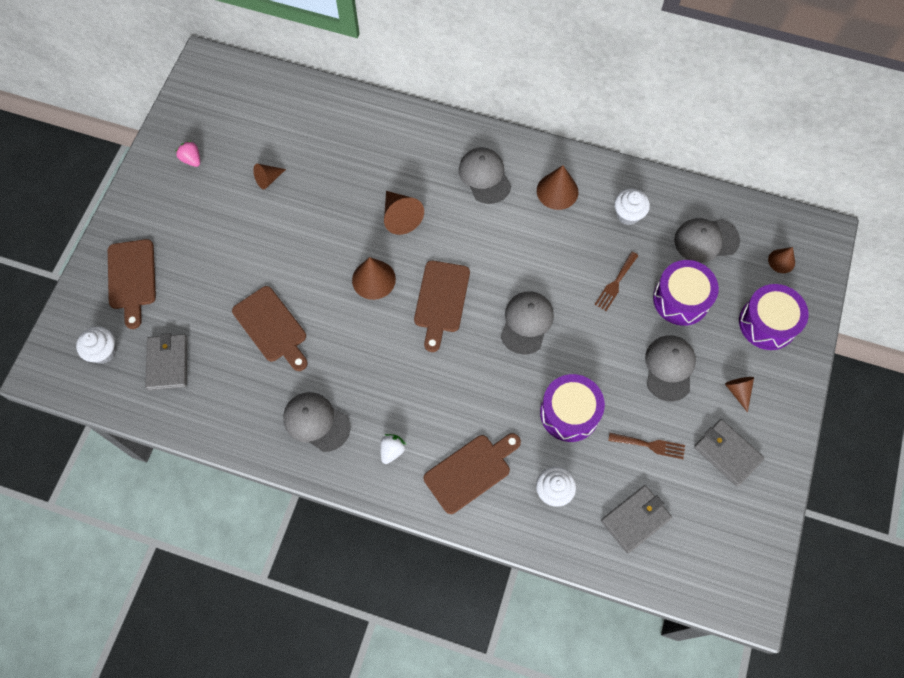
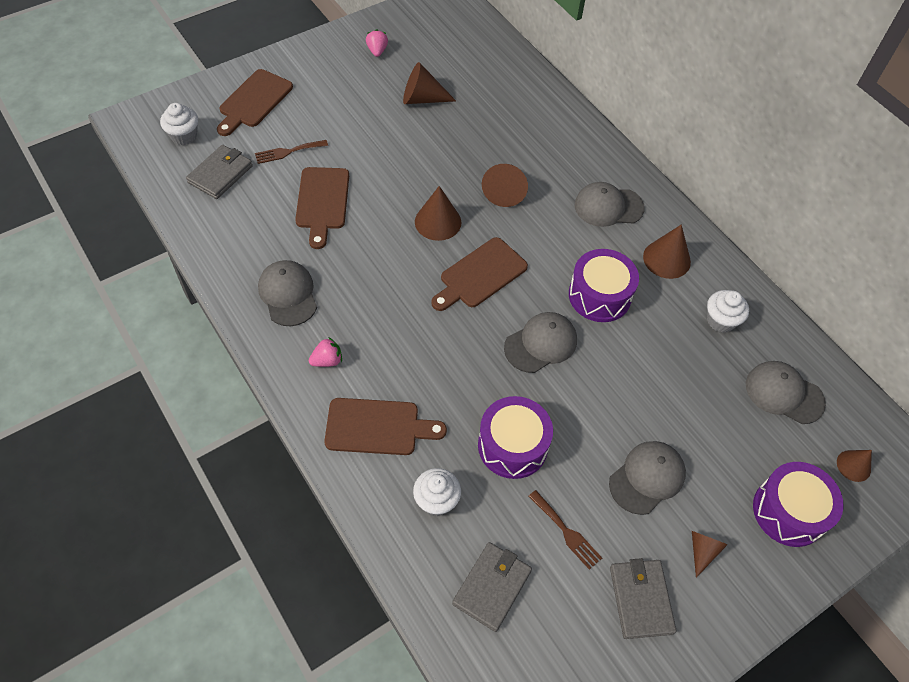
camera: 35 degrees right, 10 degrees down
(268, 179) = (422, 99): brown cone -> brown cone, size x1.61
(392, 450) = (327, 360): white strawberry -> pink strawberry
(484, 176) = (608, 206): grey cap -> grey cap turned 105 degrees counterclockwise
(615, 283) = (656, 369): brown fork -> brown fork (288, 152)
(635, 519) = (492, 587): grey wallet -> grey wallet turned 60 degrees counterclockwise
(681, 299) = (712, 427): purple drum -> purple drum (599, 295)

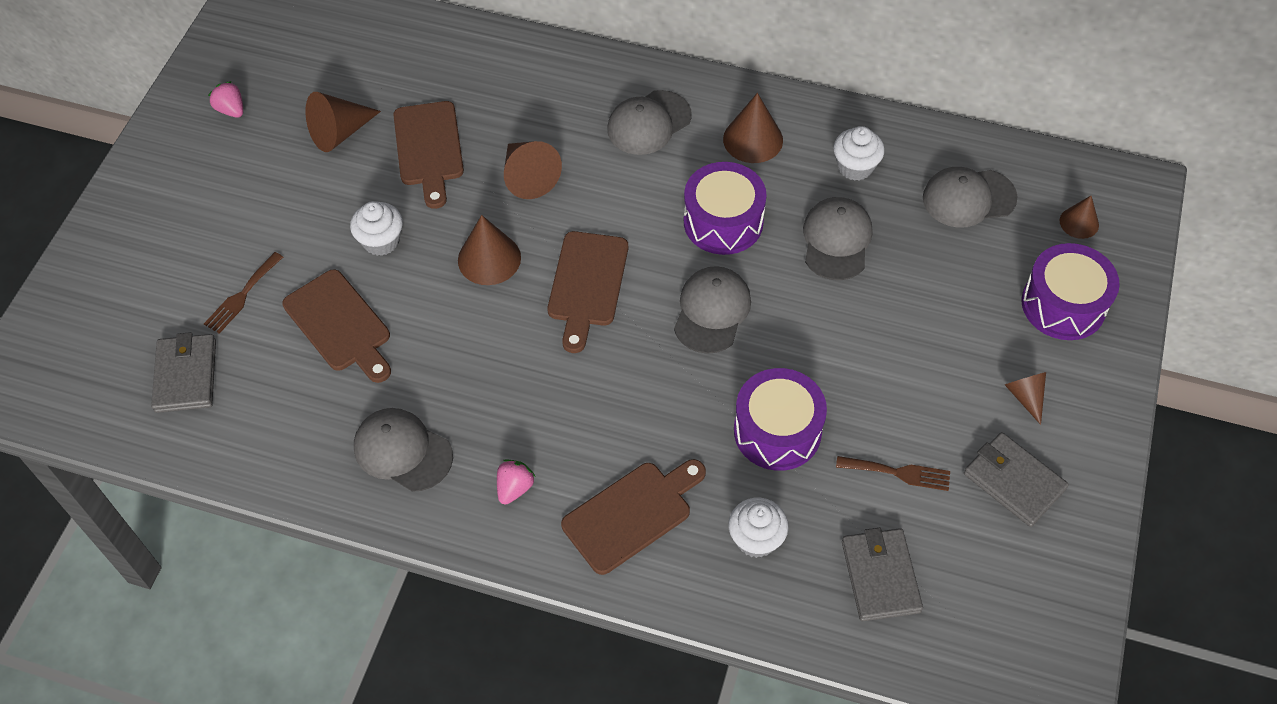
camera: 35 degrees left, 0 degrees up
(184, 135) = (92, 362): white cupcake -> white cupcake (381, 241)
(254, 101) = (139, 264): brown cutting board -> brown cutting board (429, 148)
(647, 478) = (922, 367): grey cap -> grey cap (836, 240)

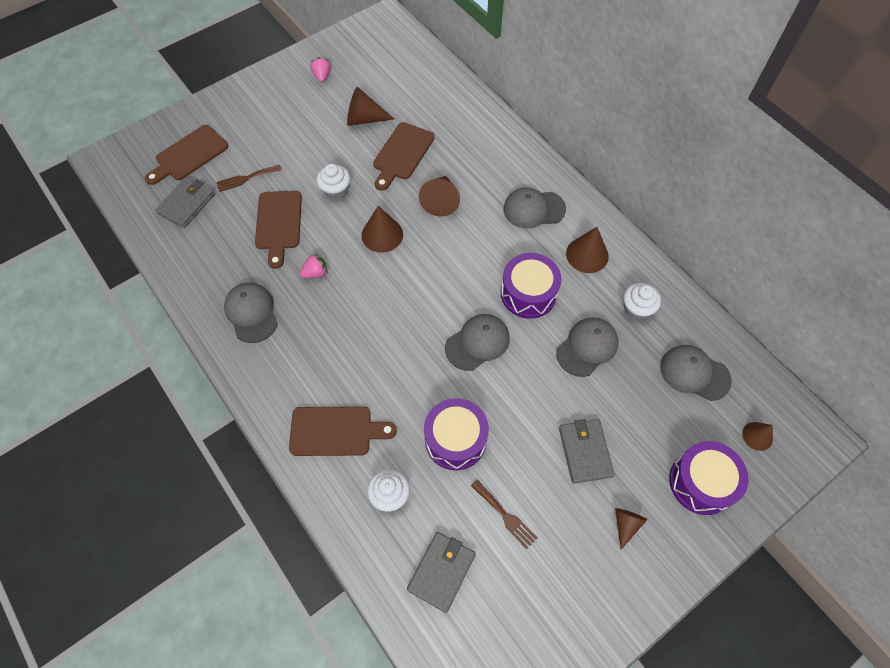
camera: 35 degrees right, 5 degrees up
(514, 488) = (289, 372): pink strawberry -> pink strawberry (315, 273)
(587, 284) = (421, 282): brown cutting board -> brown cutting board (189, 155)
(1013, 481) = (572, 573): grey wallet -> grey wallet (585, 452)

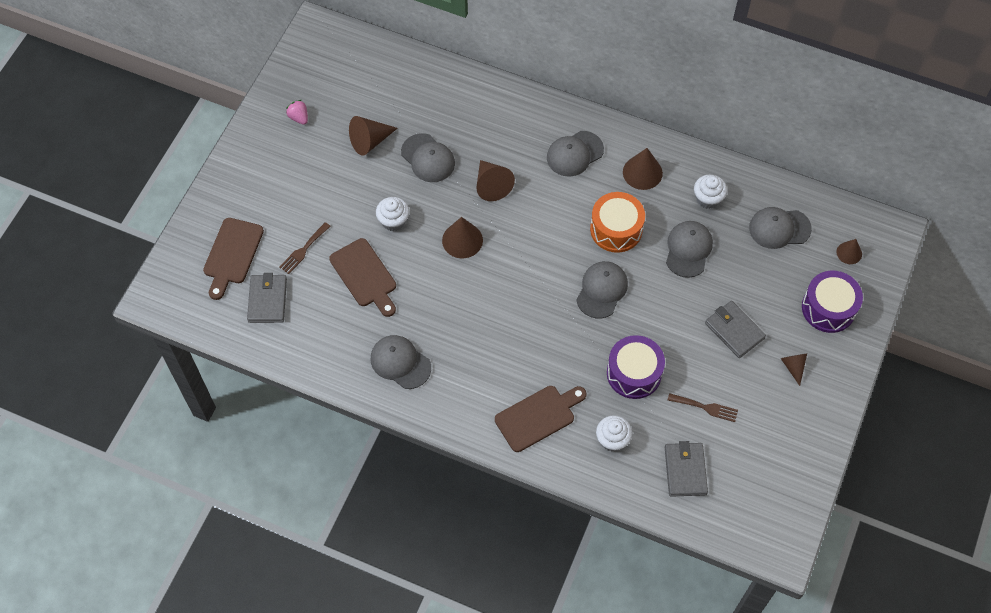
camera: 30 degrees left, 0 degrees up
(315, 273) = (429, 301): pink strawberry -> none
(402, 154) = (428, 158): brown cutting board -> grey cap
(528, 293) = (616, 229): purple drum -> orange drum

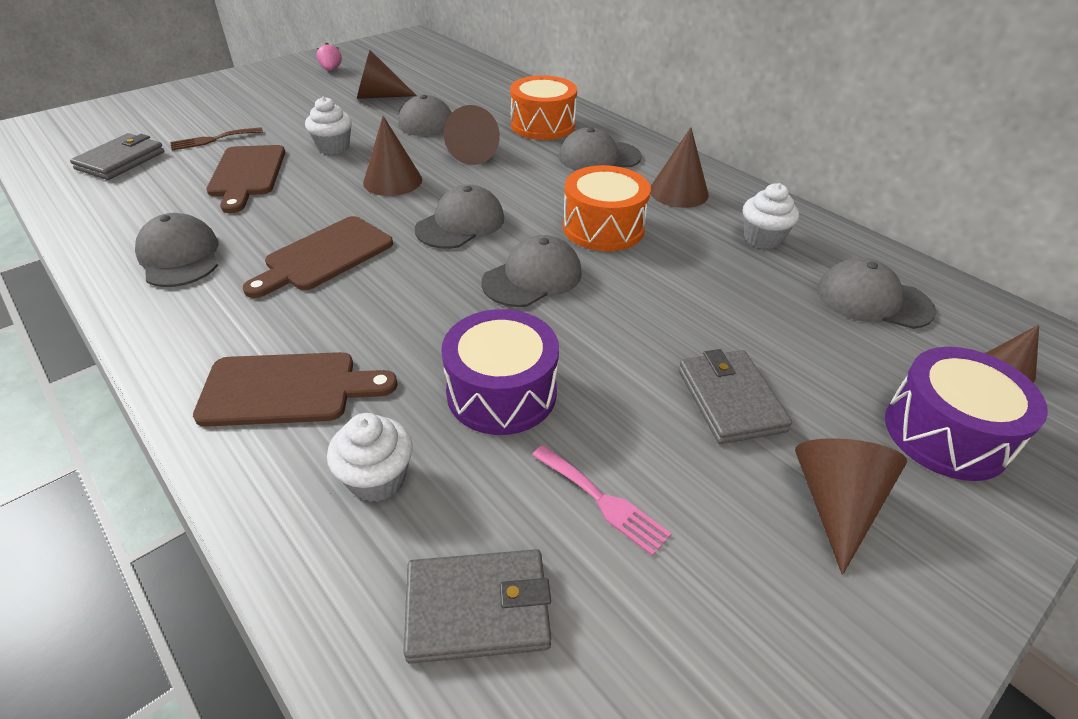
camera: 25 degrees right, 20 degrees down
(232, 254) = (141, 123): brown cutting board -> brown cutting board (325, 256)
(515, 129) = (542, 125): none -> orange drum
(685, 470) = (478, 608): grey wallet -> grey wallet turned 60 degrees clockwise
(688, 249) = (701, 277): grey cap -> grey cap (460, 224)
(706, 407) = (603, 501): brown fork -> pink fork
(793, 367) = (835, 504): brown cone -> brown cone, size x1.61

